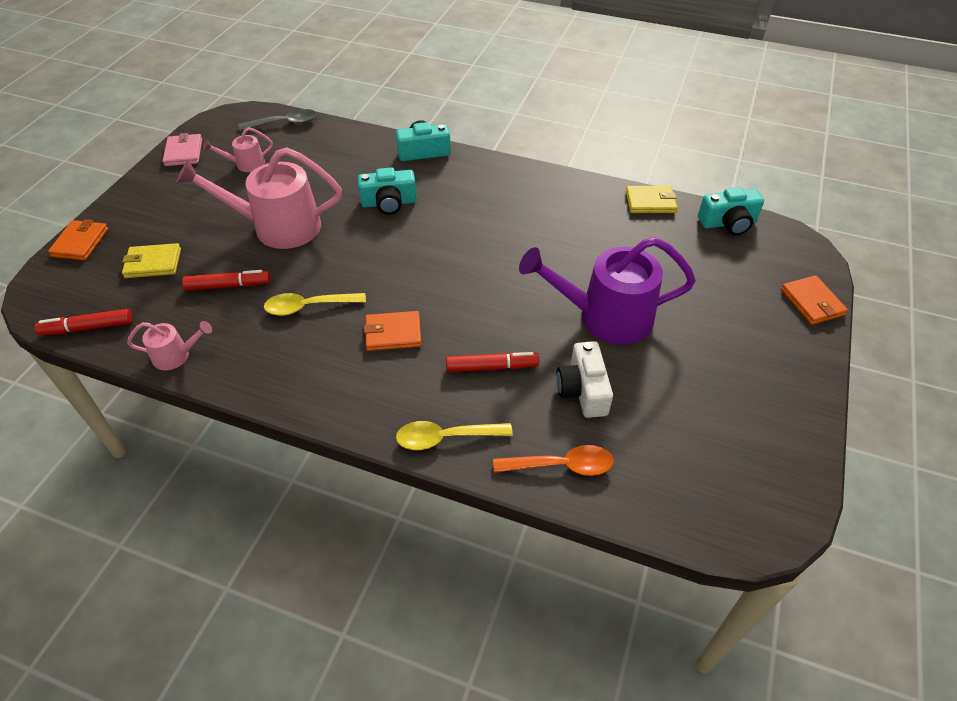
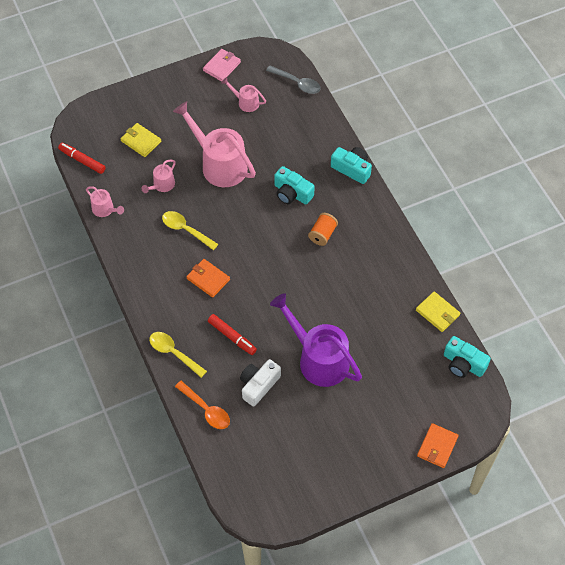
camera: 45 degrees right, 10 degrees up
(80, 242) = (120, 99): orange wallet -> none
(228, 286) = (162, 185): red marker -> pink watering can
(464, 214) = (322, 234): none -> orange spool

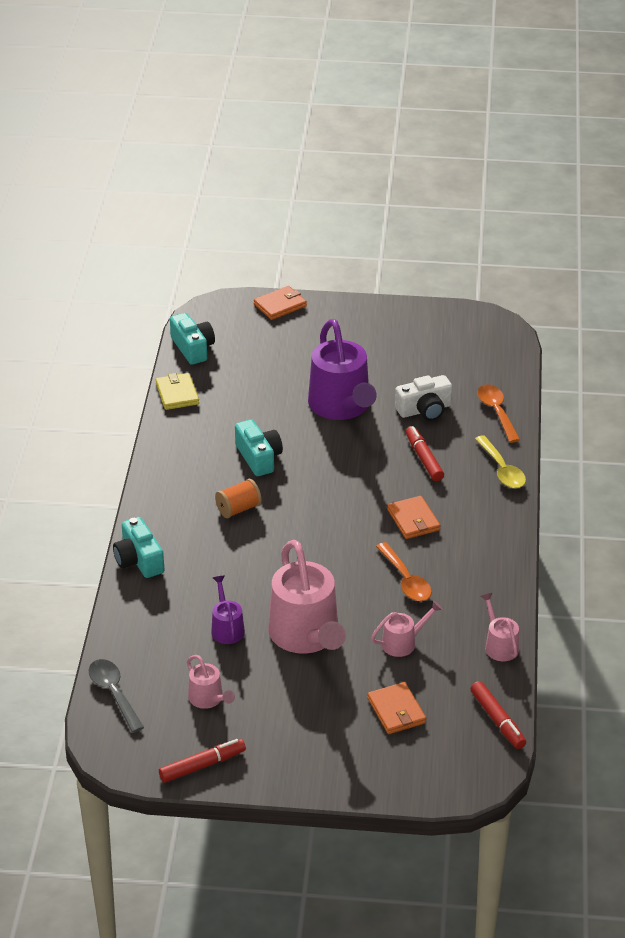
camera: 150 degrees left, 20 degrees down
(141, 141) = (396, 711): yellow wallet -> orange wallet
(185, 230) = (406, 580): yellow spoon -> orange spoon
(222, 66) = (202, 765): pink wallet -> red marker
(267, 148) = (226, 628): none -> purple watering can
(292, 193) = (238, 565): turquoise camera -> turquoise camera (259, 457)

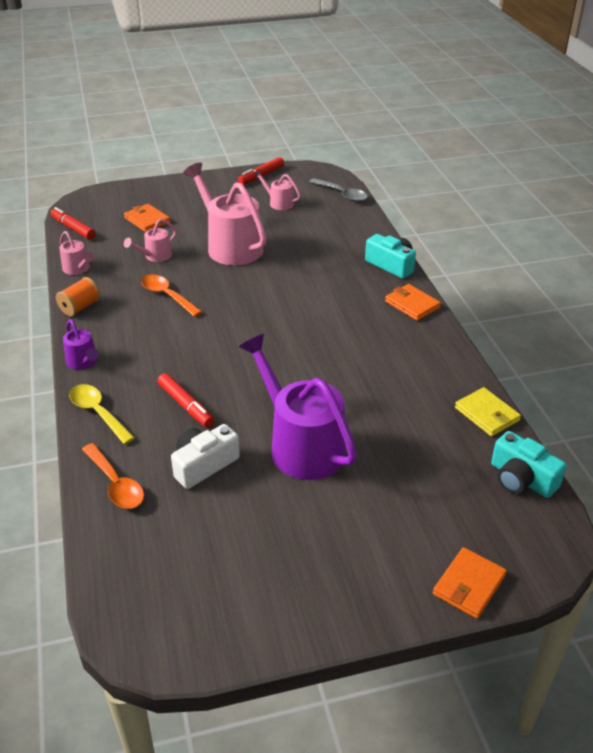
camera: 160 degrees right, 0 degrees up
(226, 628) = (292, 239): purple watering can -> purple watering can (84, 362)
(238, 509) = (340, 318): orange spool -> orange spool (80, 307)
(259, 457) = (353, 367): turquoise camera -> none
(413, 520) = (176, 343): orange wallet -> orange wallet (412, 304)

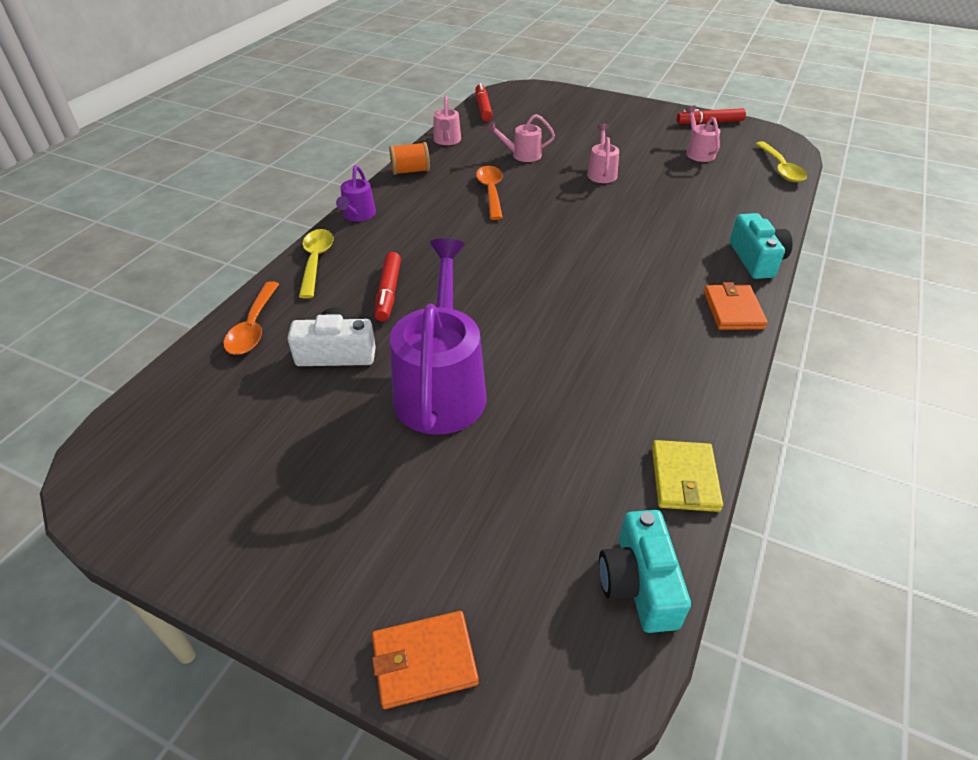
camera: 40 degrees right, 5 degrees up
(147, 220) = (552, 123): orange wallet -> none
(230, 246) = (601, 173): pink watering can -> pink watering can, size x0.47
(342, 194) = (780, 169): grey spoon -> yellow spoon

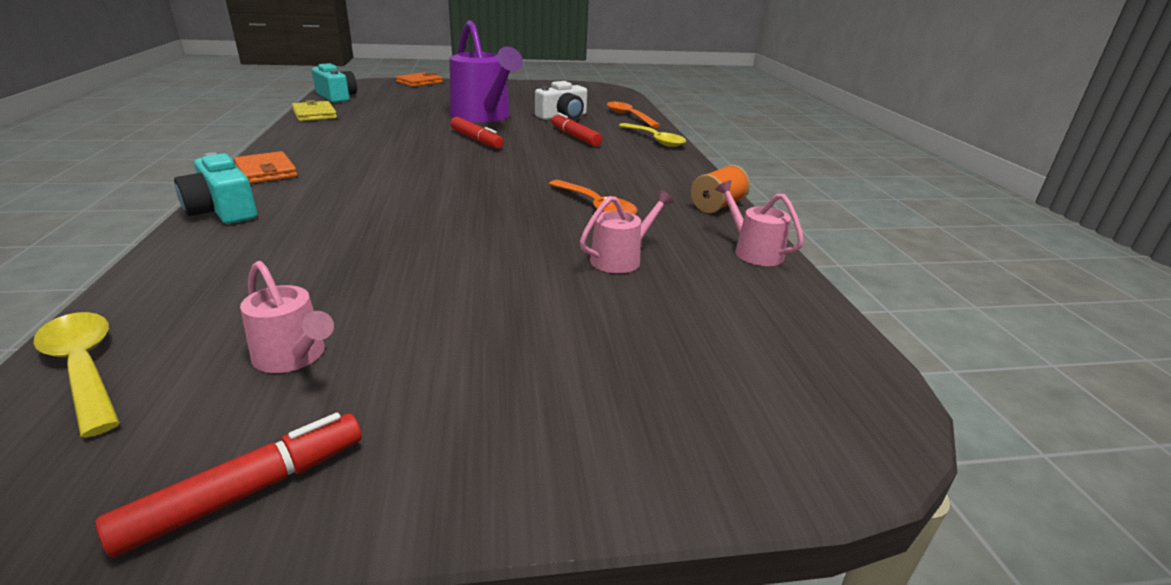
camera: 145 degrees right, 15 degrees down
(358, 215) = (685, 165): purple watering can -> none
(483, 108) = (823, 332): red marker -> red marker (476, 140)
(601, 173) = (475, 263): pink watering can -> none

